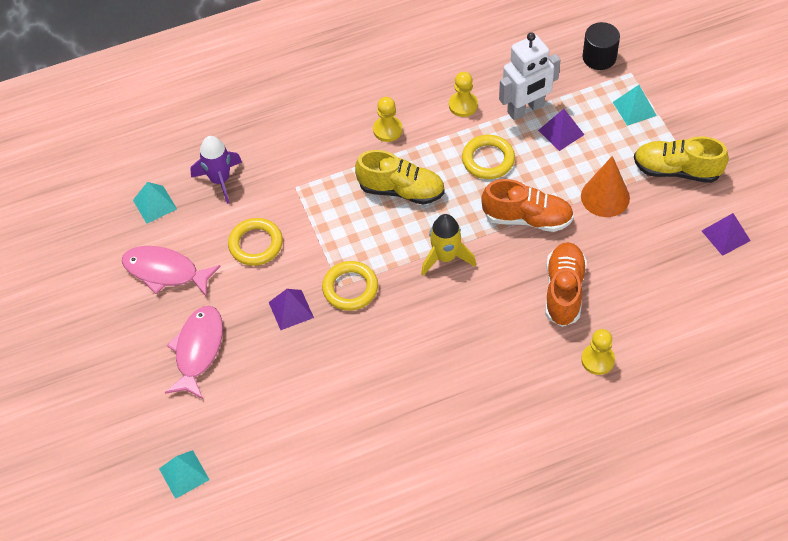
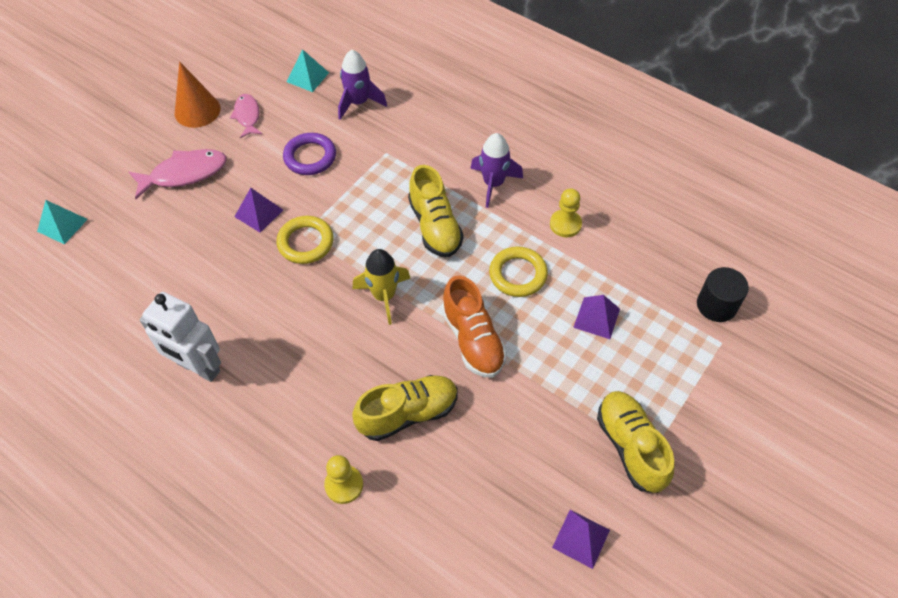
camera: 55 degrees right, 0 degrees up
(165, 272) = (247, 116): pink fish -> pink fish, size x0.63
(256, 244) = (310, 157): yellow ring -> purple ring
(387, 130) = (493, 184): yellow pawn -> purple rocket
(526, 109) = (600, 275): white robot -> white robot (198, 367)
(564, 291) = (408, 413): orange shoe -> yellow shoe
(605, 197) = (547, 395): orange cone -> orange cone (197, 110)
(634, 108) = (678, 368): turquoise pyramid -> none

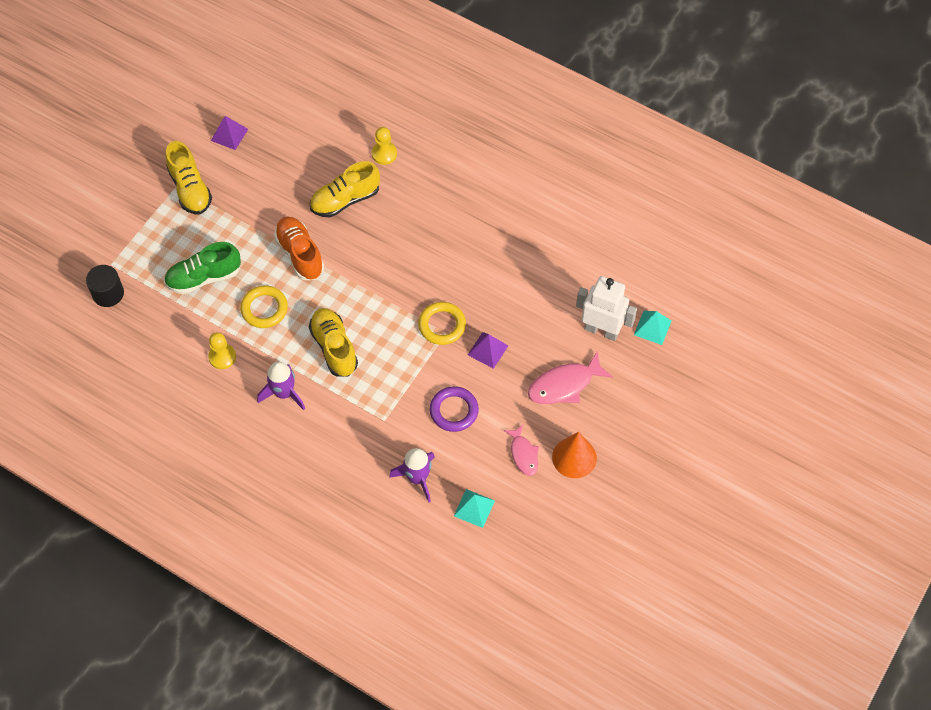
camera: 175 degrees right, 5 degrees up
(198, 367) = (502, 221): white robot -> white robot (601, 330)
(384, 296) = (371, 283): yellow rocket -> none
(596, 318) = (204, 277): purple pyramid -> green shoe

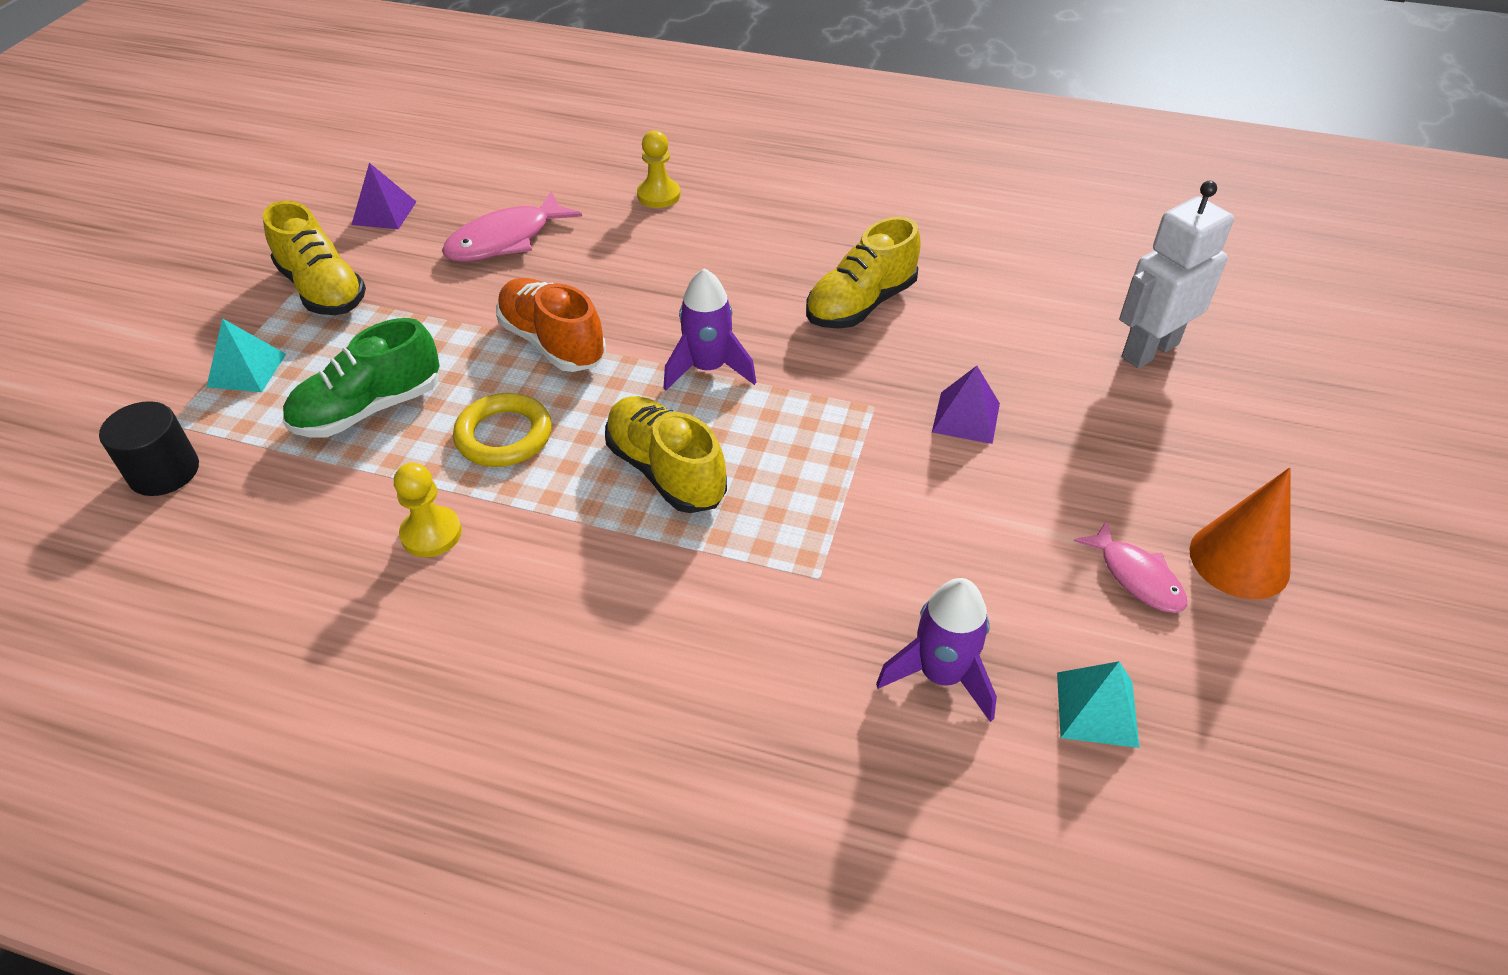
camera: 15 degrees left, 15 degrees down
(284, 393) = (583, 573): purple rocket -> purple rocket (708, 369)
(345, 200) = (612, 259): yellow shoe -> yellow shoe (861, 304)
(442, 325) = (861, 396): yellow ring -> none
(454, 411) = (954, 529): purple ring -> none
(564, 385) = (1139, 443): pink fish -> pink fish (505, 240)
(601, 330) = (1149, 350): white robot -> white robot turned 45 degrees counterclockwise
(652, 327) = (1231, 331): turquoise pyramid -> turquoise pyramid (247, 370)

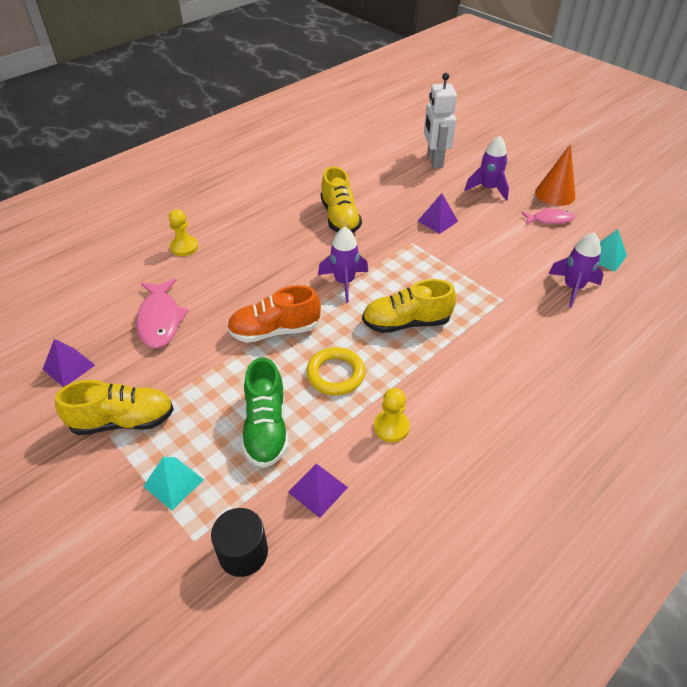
camera: 60 degrees left, 0 degrees up
(285, 500) = (317, 489): none -> purple pyramid
(1139, 452) = (488, 189): none -> purple rocket

